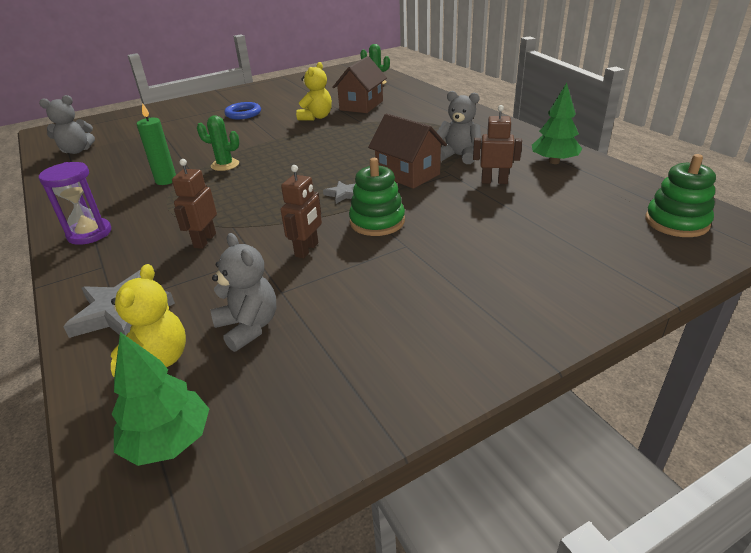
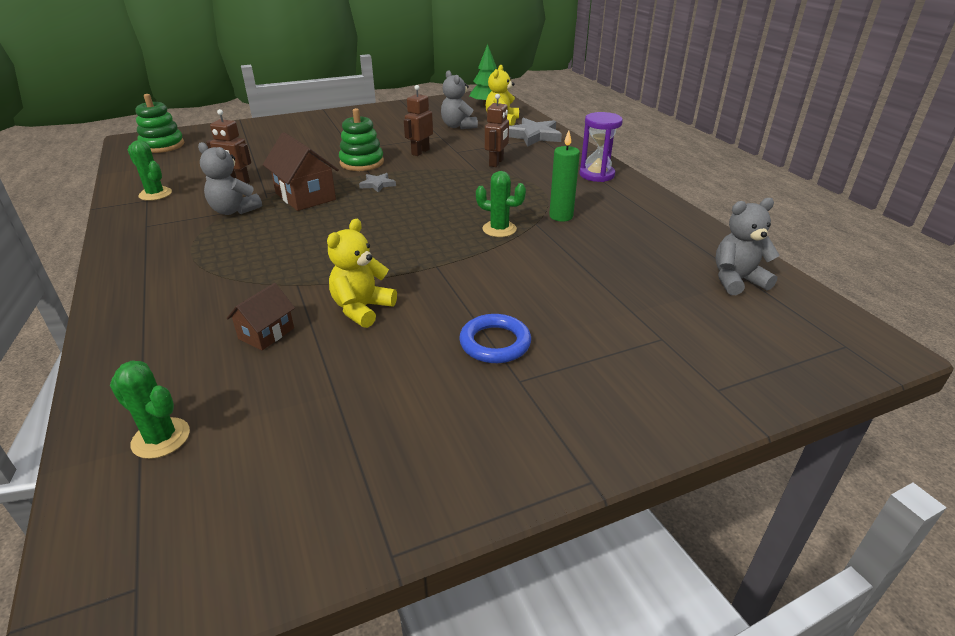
camera: 175 degrees left, 0 degrees up
(361, 105) = (266, 333): brown house -> brown house, size x0.58
(554, 162) = (155, 194): green tree -> green cactus

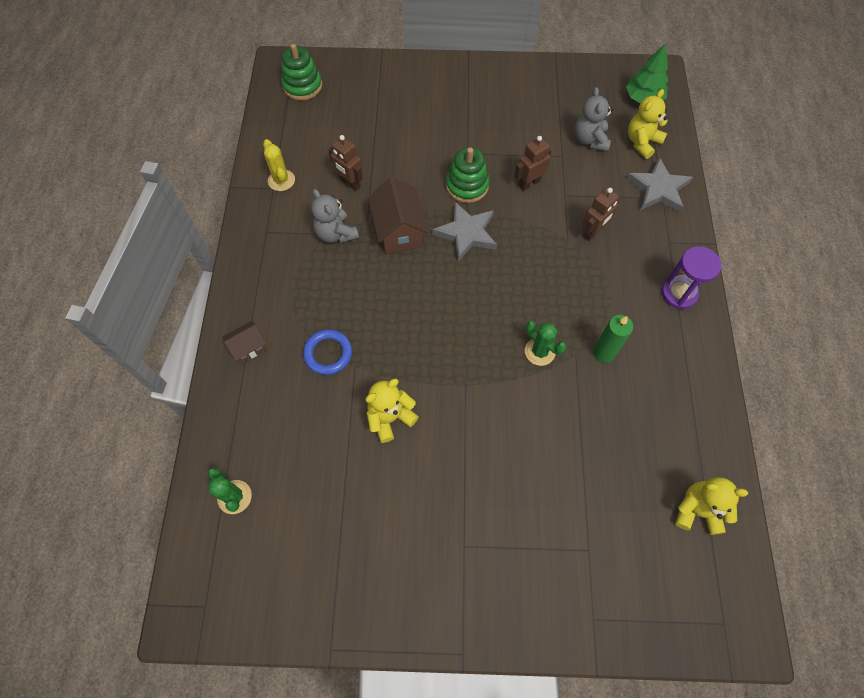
camera: 25 degrees right, 30 degrees up
(155, 194) = (281, 180): green cactus -> yellow cactus
(266, 333) = (318, 418): brown house -> brown house (249, 347)
(377, 184) = (466, 233): grey star -> grey star, size x1.92
(495, 343) = (466, 499): blue ring -> blue ring (328, 353)
(737, 280) = (697, 510): grey teddy bear -> yellow teddy bear

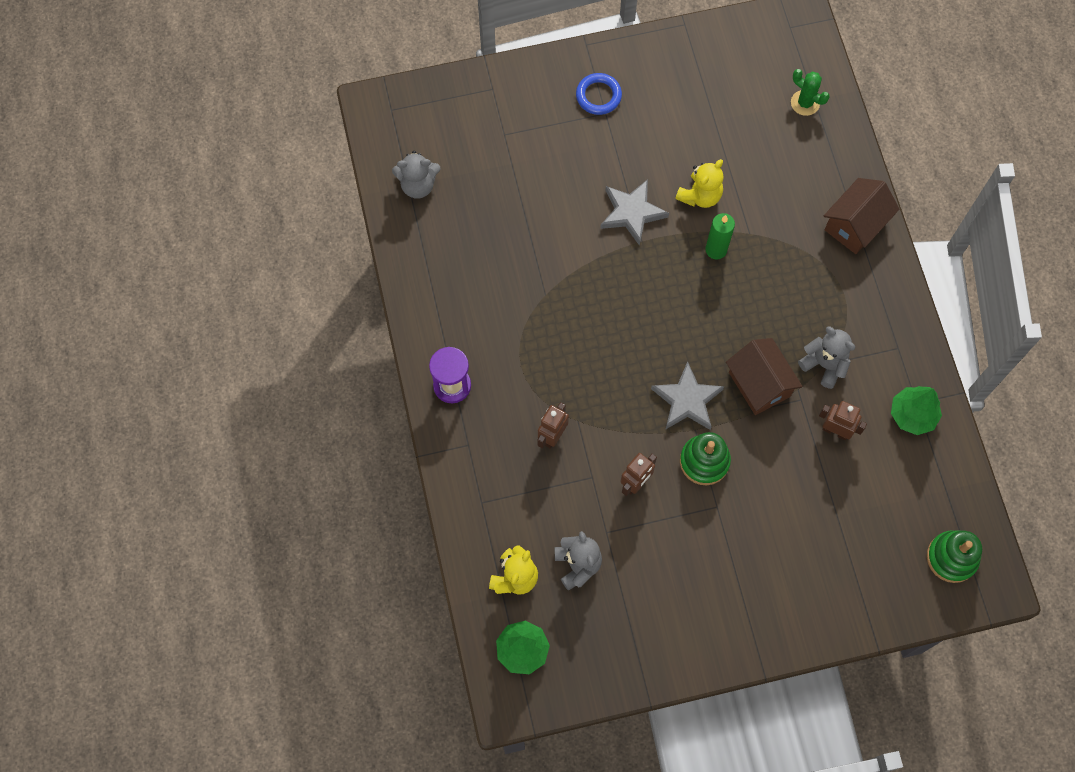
camera: 165 degrees right, 5 degrees up
(249, 347) = (855, 225): brown house -> brown house, size x1.73
(281, 180) = (912, 415): yellow cactus -> green tree
(328, 353) = (778, 238): blue ring -> blue ring (598, 96)
(539, 351) = (580, 289): green cactus -> none
(603, 353) = (518, 303): green candle -> green candle (716, 250)
(658, 189) = (488, 513): grey star -> grey star (632, 213)
(697, 510) = (418, 185): yellow teddy bear -> grey teddy bear

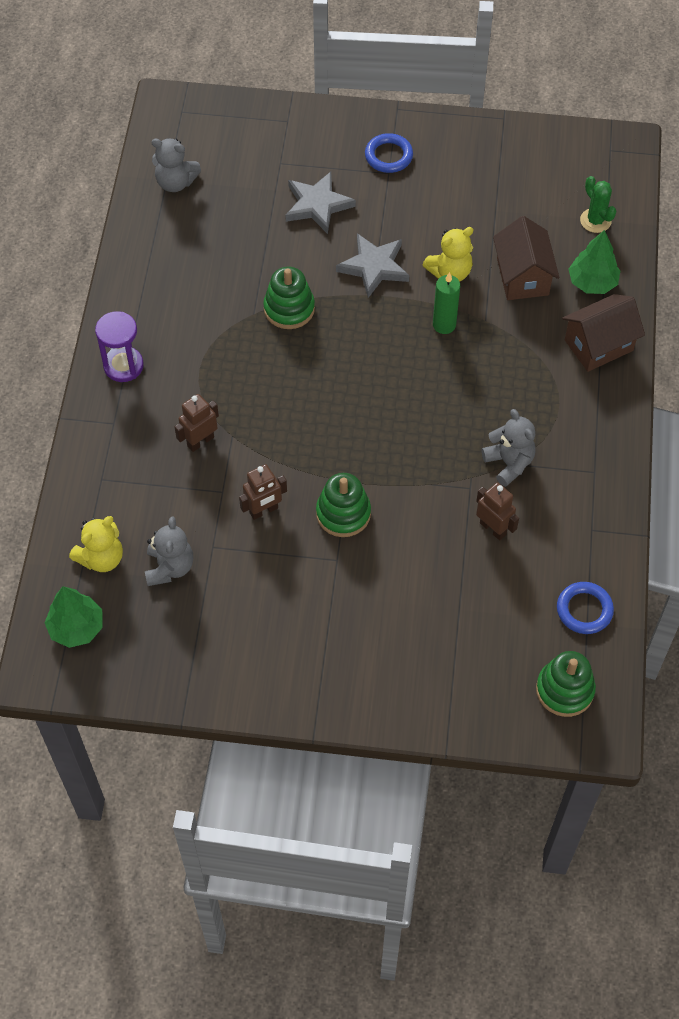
camera: 20 degrees right, 10 degrees down
(574, 279) = (289, 309): none -> green stacking toy
(687, 400) = (351, 452): grey star -> grey star (317, 205)
(759, 384) = (433, 460): brown house -> brown house (522, 276)
(912, 415) = (582, 539): green tree -> green tree (592, 282)
(939, 479) = (584, 610): none -> blue ring

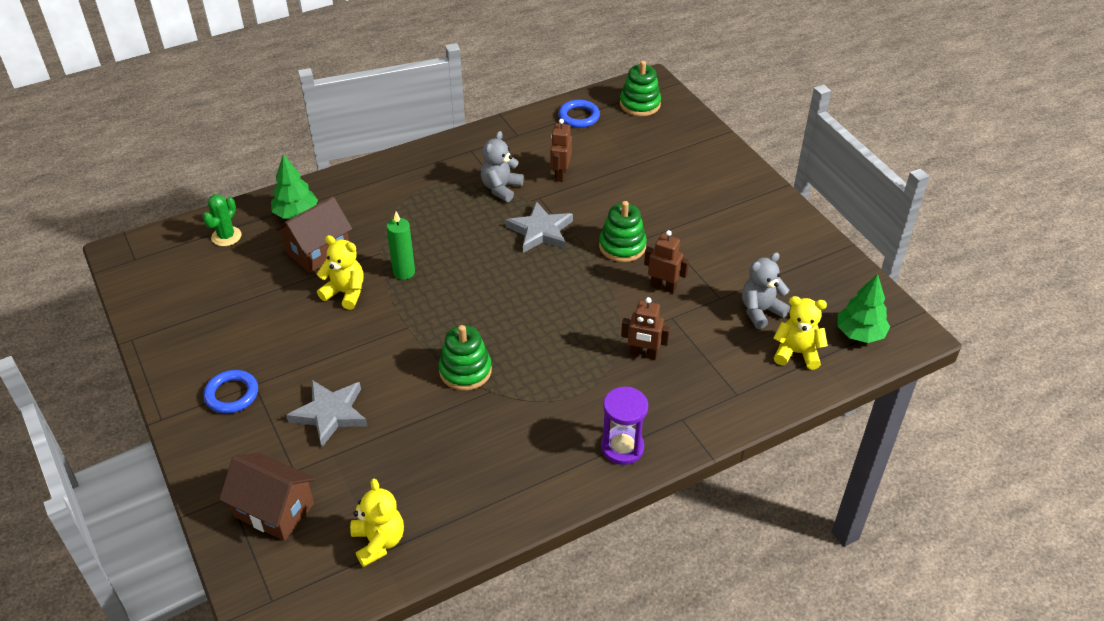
camera: 125 degrees left, 15 degrees down
(175, 182) = (379, 542): grey teddy bear -> yellow teddy bear
(374, 267) = (376, 340): grey star -> grey star (540, 231)
(598, 345) = (357, 188): brown house -> brown house (274, 510)

